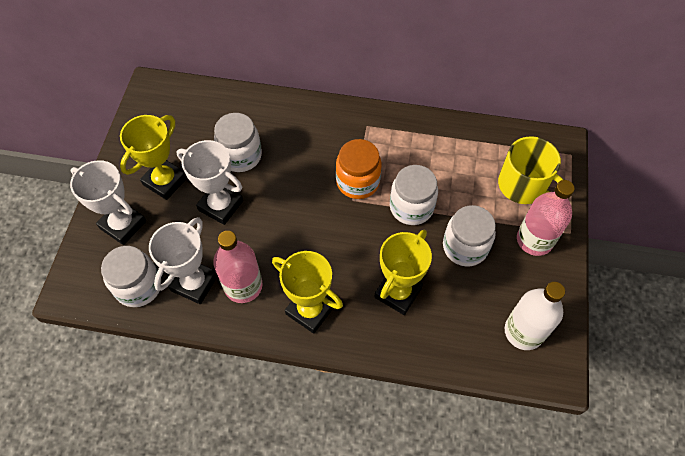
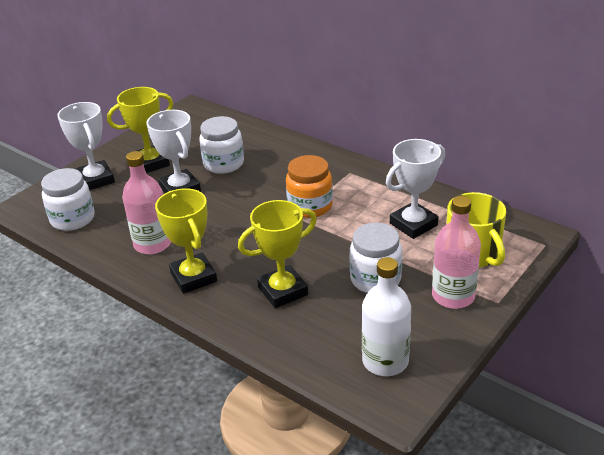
camera: 30 degrees right, 25 degrees down
(194, 283) = (116, 230): white trophy -> white trophy (413, 224)
(411, 207) = (346, 236): white jar -> none

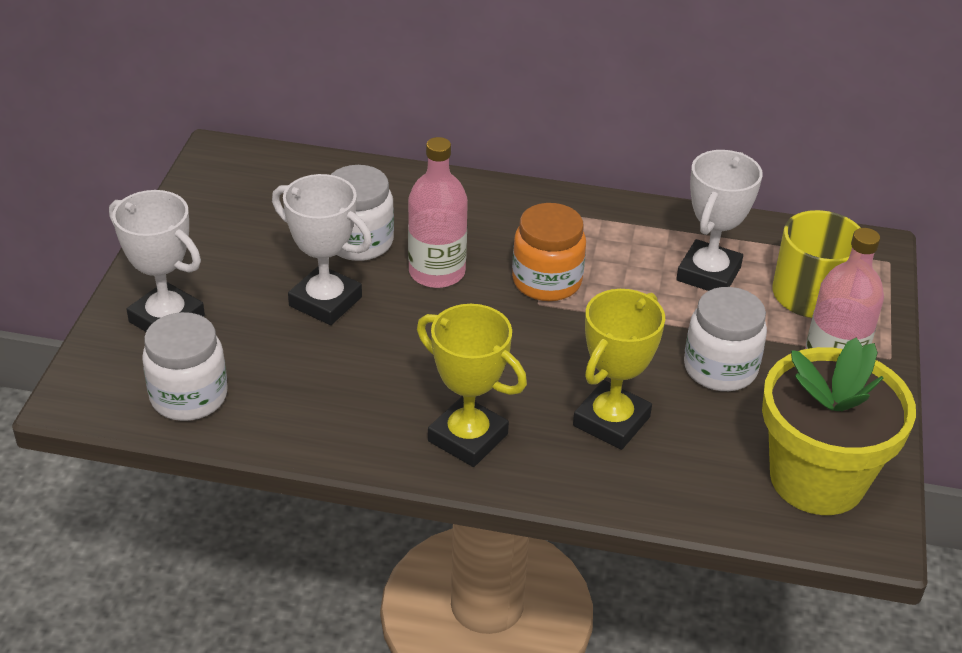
camera: 30 degrees left, 5 degrees up
(150, 163) = (237, 268): yellow trophy -> none
(152, 244) = (359, 403): pink bottle -> pink bottle (437, 272)
(385, 361) = (817, 479): white bottle -> yellow flower pot

